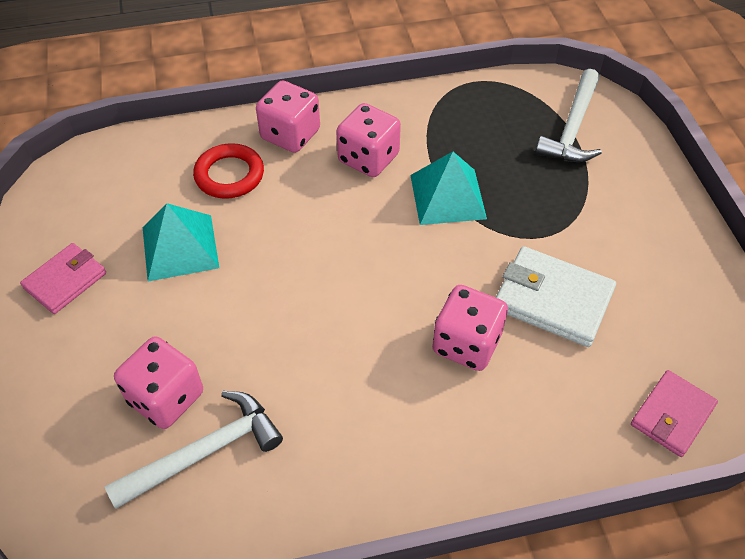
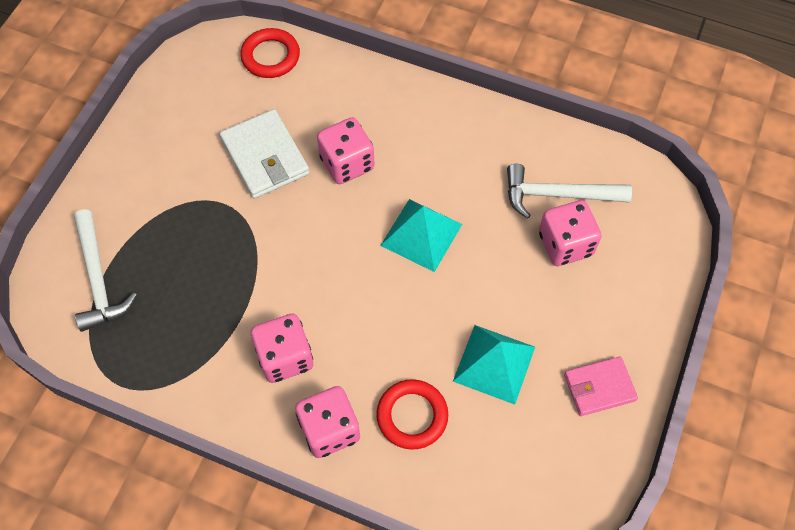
camera: 145 degrees left, 10 degrees up
(448, 196) = (257, 279): turquoise pyramid -> turquoise pyramid (421, 234)
(572, 128) = (98, 279): white hammer -> white hammer turned 105 degrees clockwise
(672, 415) = (270, 56): pink wallet -> red ring

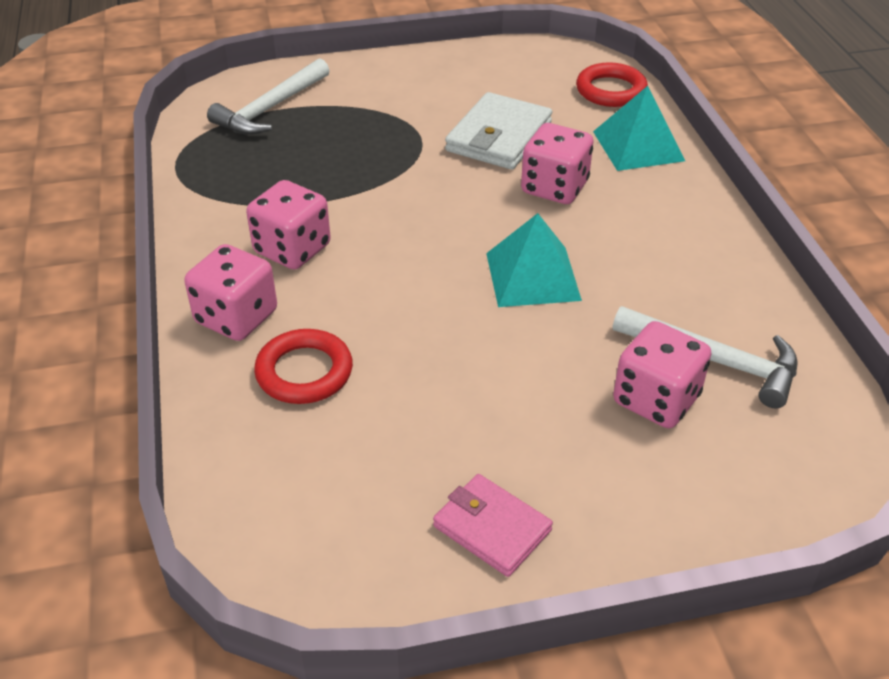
camera: 55 degrees right, 20 degrees down
(494, 363) = (431, 410): turquoise pyramid -> turquoise pyramid (638, 146)
(557, 195) = (714, 361): white hammer -> white hammer turned 150 degrees clockwise

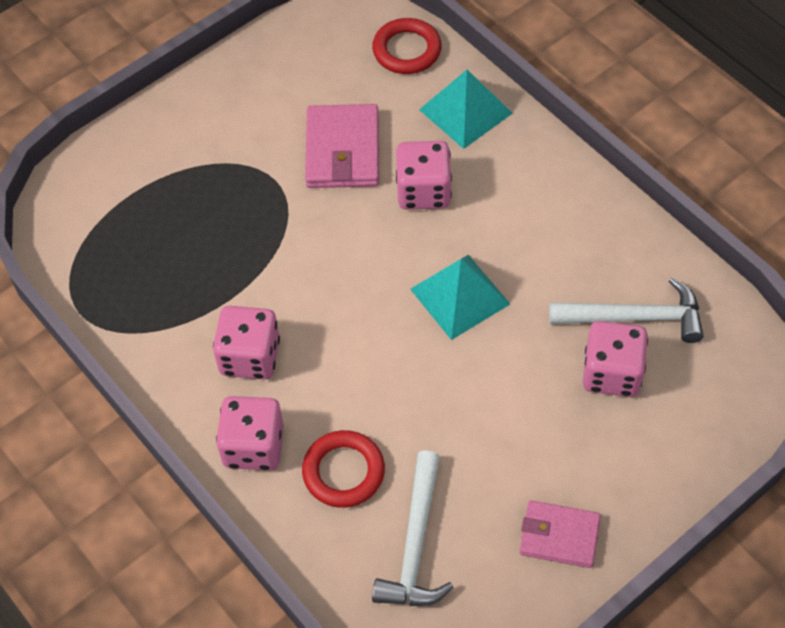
camera: 25 degrees left, 15 degrees up
(270, 109) = (114, 203): white hammer -> white hammer (415, 544)
(499, 137) = (343, 150): white wallet -> pink wallet

